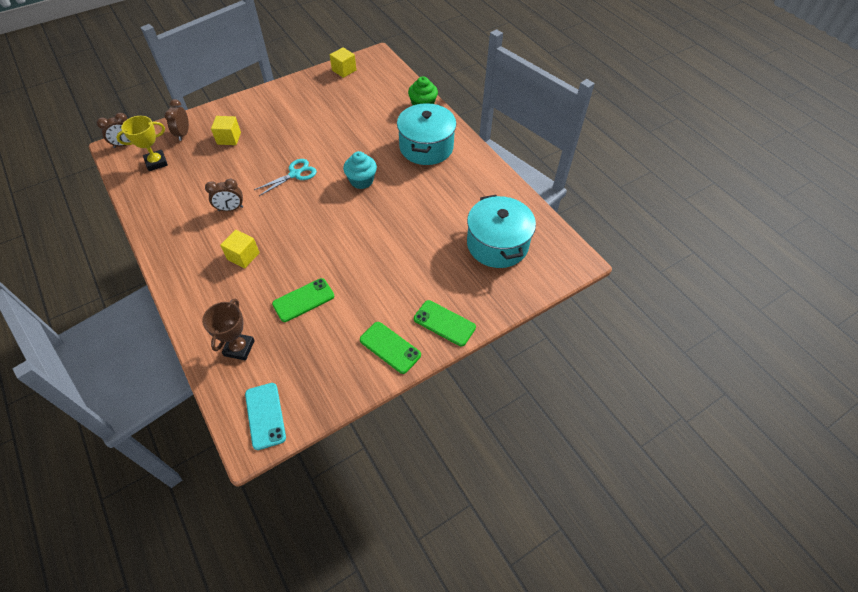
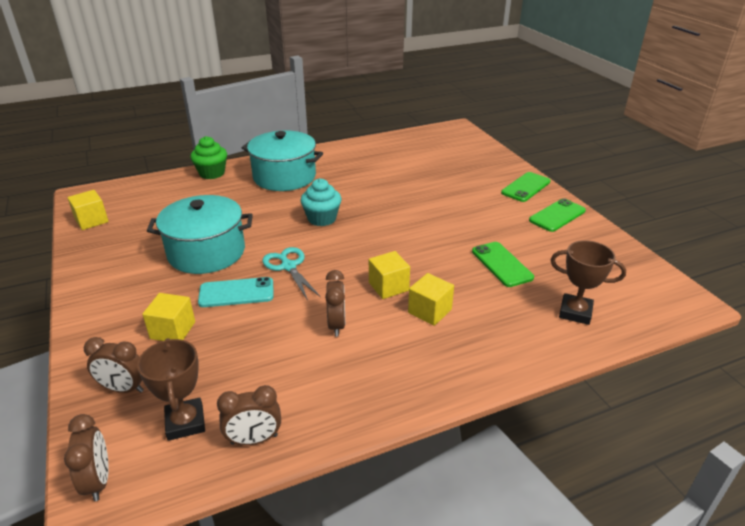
camera: 80 degrees left, 20 degrees down
(140, 190) = (254, 439): none -> brown clock
(156, 162) = (185, 422): yellow trophy -> brown trophy
(265, 415) = (657, 292): turquoise phone -> turquoise phone (236, 293)
(272, 231) = (388, 286): none -> yellow cube
(497, 244) = (434, 155): turquoise pot -> turquoise pot (206, 252)

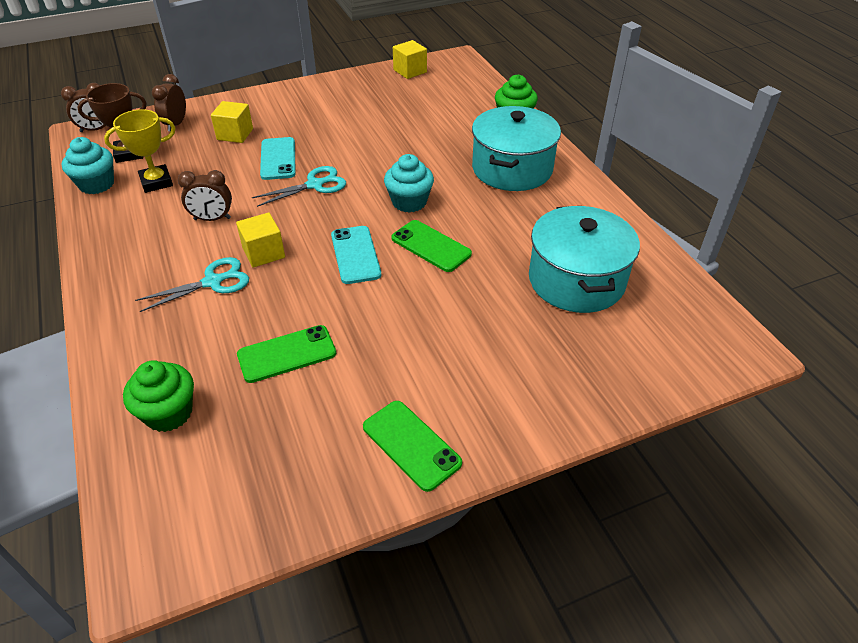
camera: 90 degrees right, 10 degrees up
(206, 252) = (348, 135): turquoise pot -> turquoise pot (576, 280)
(254, 439) = (97, 184): brown clock -> turquoise cupcake
(261, 381) = (156, 182): none -> yellow trophy
(389, 241) = (355, 255): none -> turquoise phone
(429, 311) = (212, 282): yellow cube -> turquoise scissors
(526, 187) = (508, 418): green phone -> green phone (431, 246)
(575, 312) = (169, 413): brown trophy -> green cupcake

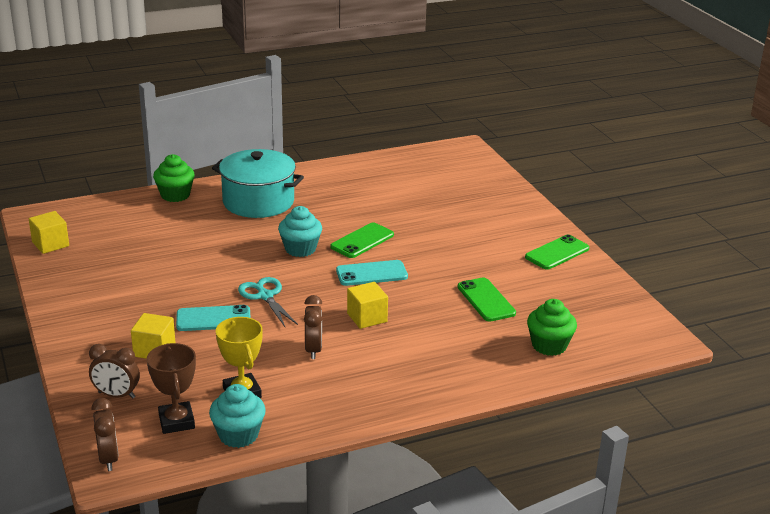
camera: 90 degrees left, 15 degrees down
(212, 282) = (405, 340): turquoise scissors -> none
(576, 280) = (403, 189): turquoise pot -> none

